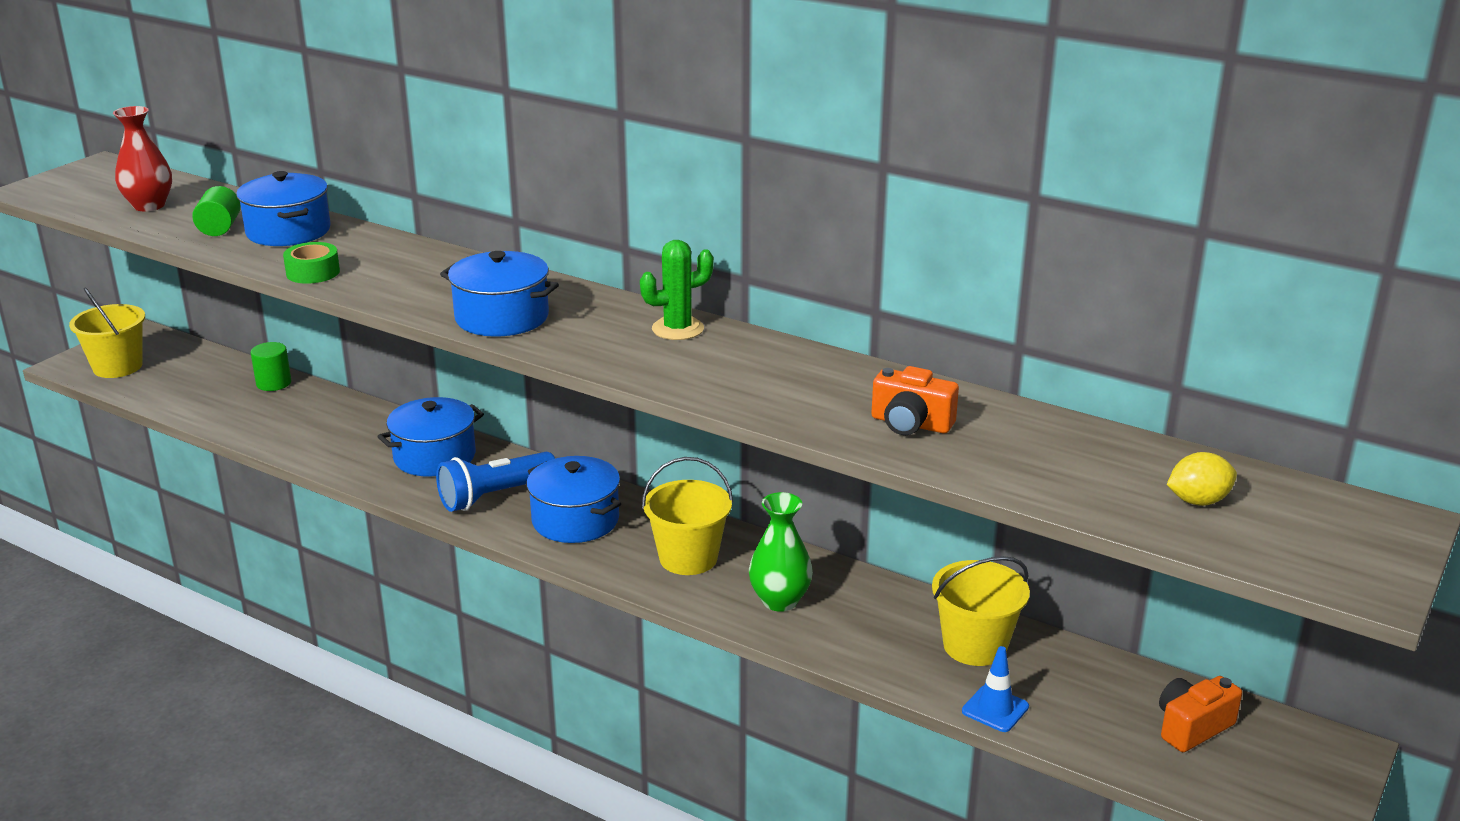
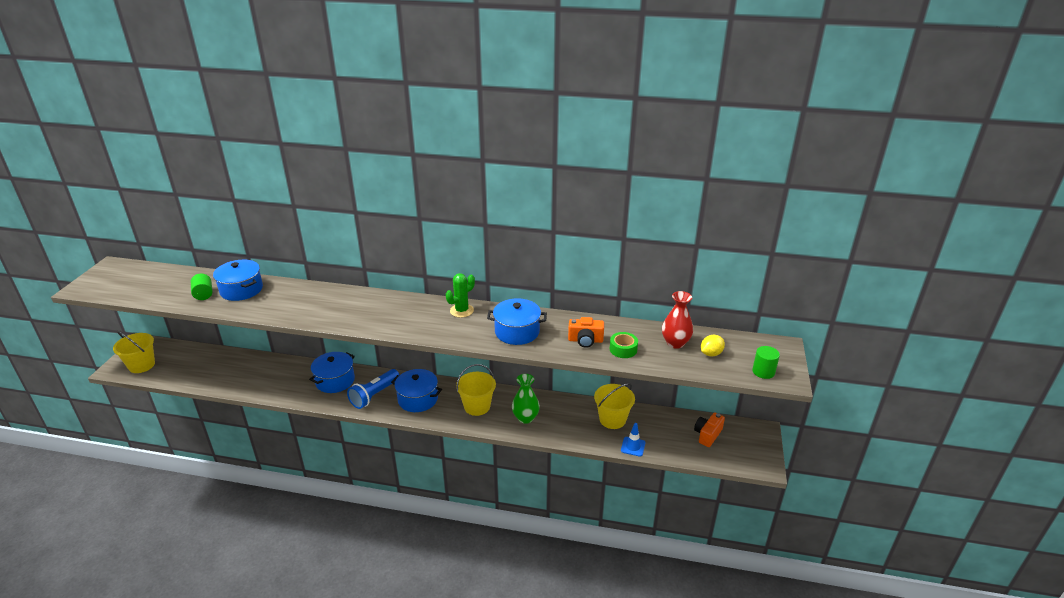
camera: 20 degrees left, 5 degrees up
(149, 206) = (156, 287): red vase -> red vase (675, 343)
(273, 383) = (232, 357): green cylinder -> green cylinder (763, 372)
(313, 272) = (269, 312): green tape -> green tape (623, 349)
(502, 317) = (378, 320): blue pot -> blue pot (517, 332)

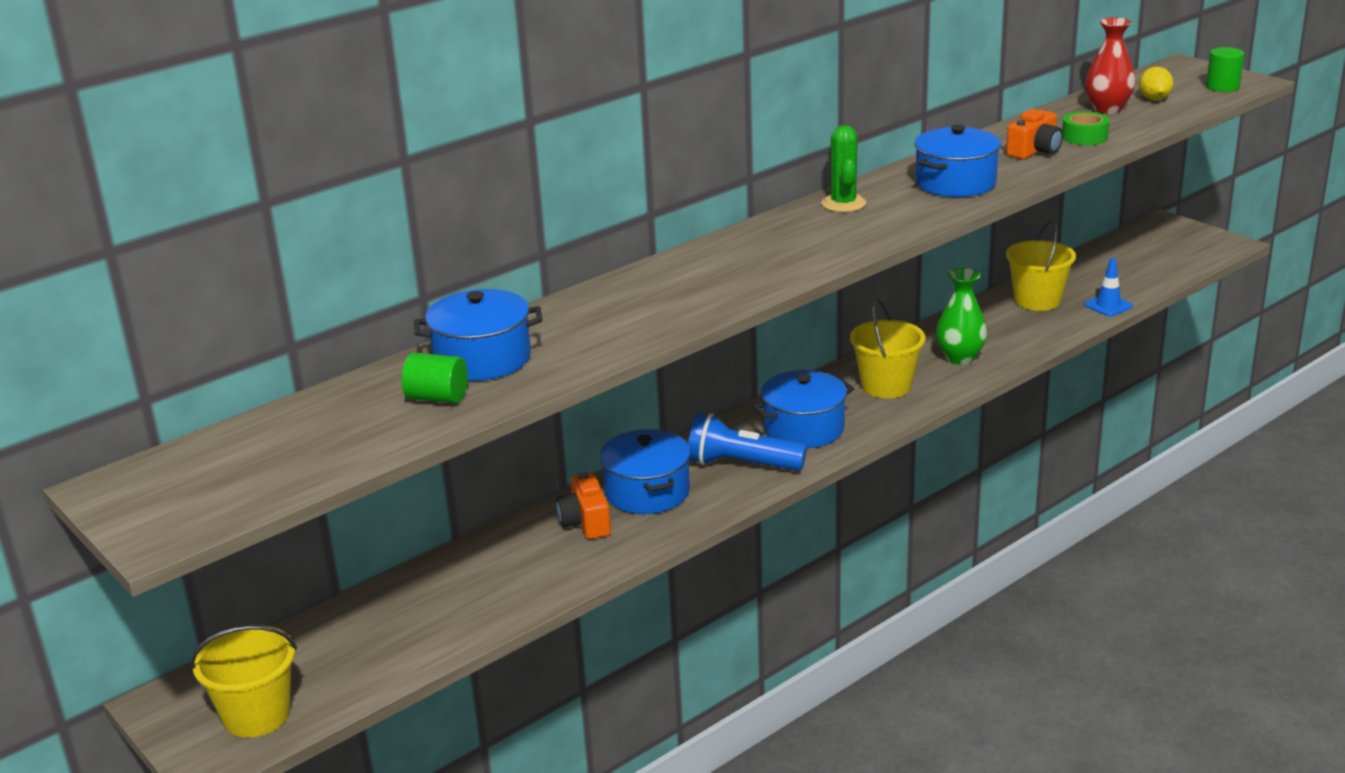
camera: 50 degrees left, 5 degrees down
(374, 395) = (742, 464): blue flashlight -> blue flashlight turned 120 degrees clockwise
(707, 435) = (1137, 255): orange camera -> orange camera (585, 522)

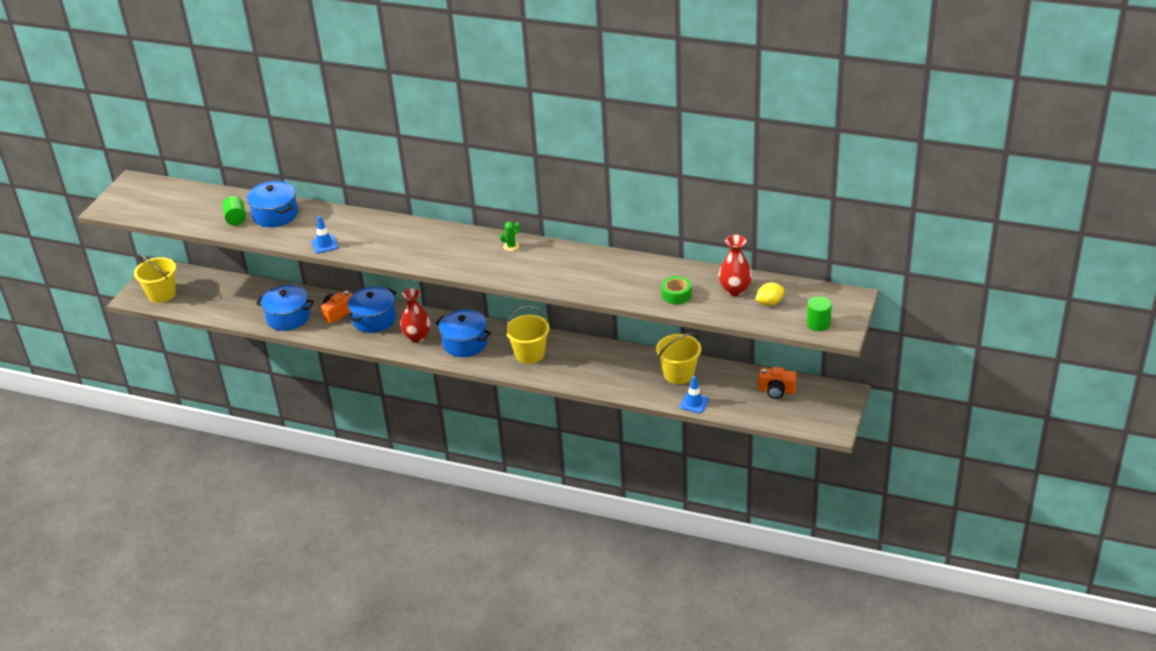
camera: 60 degrees right, 10 degrees up
(645, 332) = (324, 244): none -> blue traffic cone
(742, 464) = (417, 337): blue flashlight -> red vase
(843, 204) = (511, 246): green cactus -> green cactus, size x0.62
(955, 183) = (567, 272): blue pot -> blue pot (288, 317)
(960, 358) = (581, 368): green vase -> none
(1035, 151) = (638, 284): orange camera -> orange camera (776, 391)

